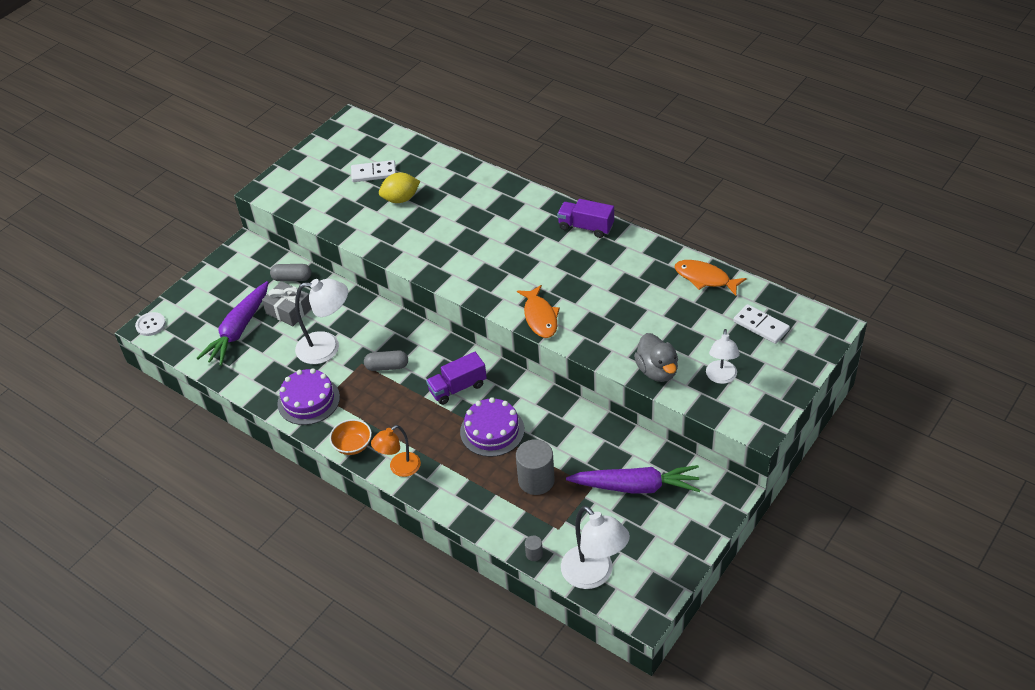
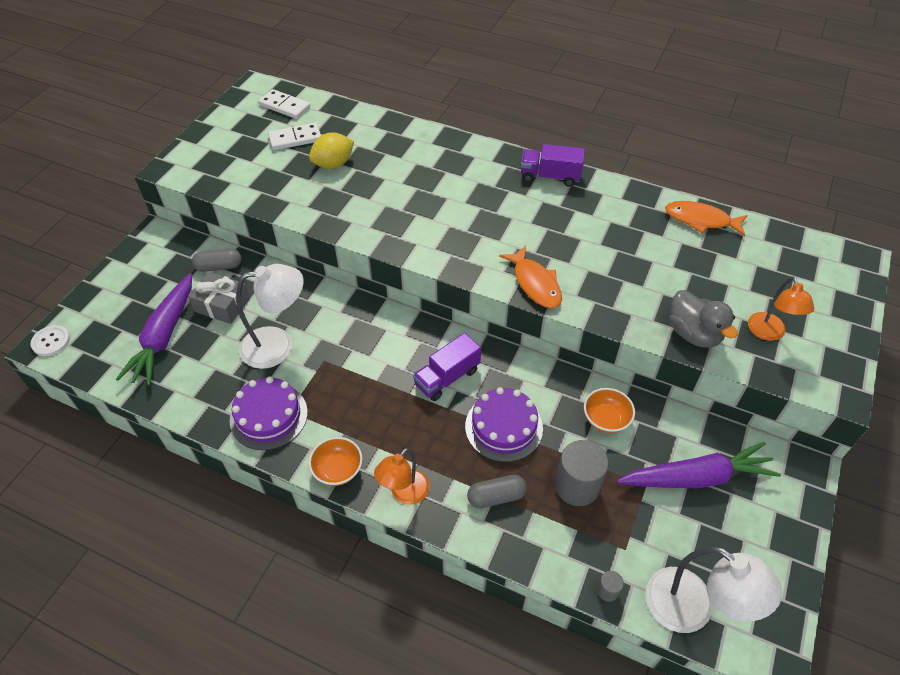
camera: 15 degrees left, 5 degrees up
(387, 366) = (356, 361): grey capsule -> grey capsule (496, 496)
(578, 435) = (606, 419): none -> orange bowl
(721, 377) = (769, 333): white lamp -> orange lamp
(761, 326) = (784, 267): white domino -> white domino (285, 106)

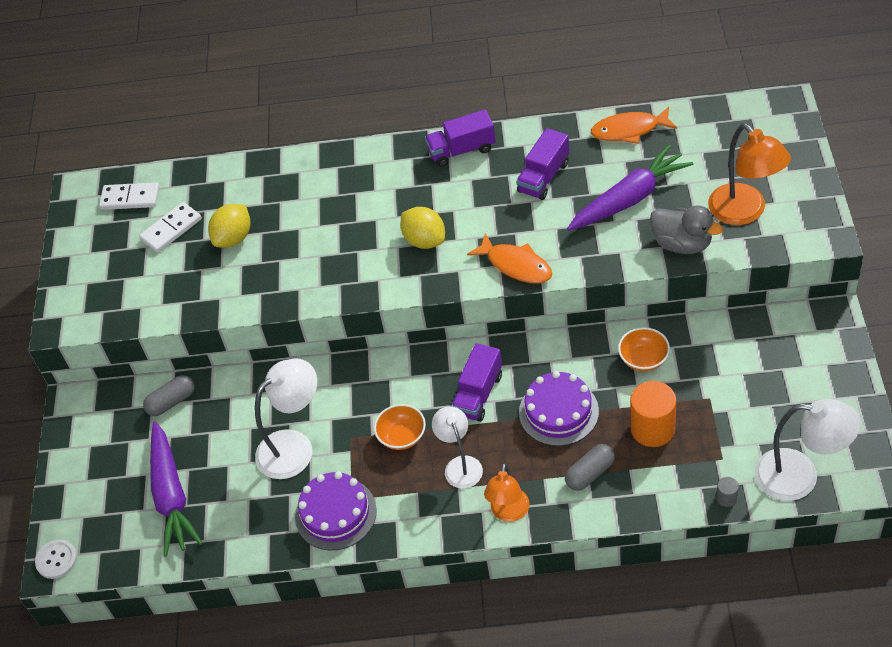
camera: 20 degrees left, 0 degrees up
(222, 305) = (206, 437): grey gift -> none
(338, 470) = (435, 525): orange bowl -> orange bowl (402, 436)
(393, 429) = (460, 465): none -> white lamp
(474, 230) = (425, 240): none -> yellow lemon
(577, 486) = (652, 429): grey cylinder -> orange cylinder
(604, 225) = (543, 177): none -> purple truck
(696, 477) = (747, 369): purple carrot -> purple carrot (629, 198)
(769, 333) = (744, 212): orange lamp -> orange lamp, size x1.55

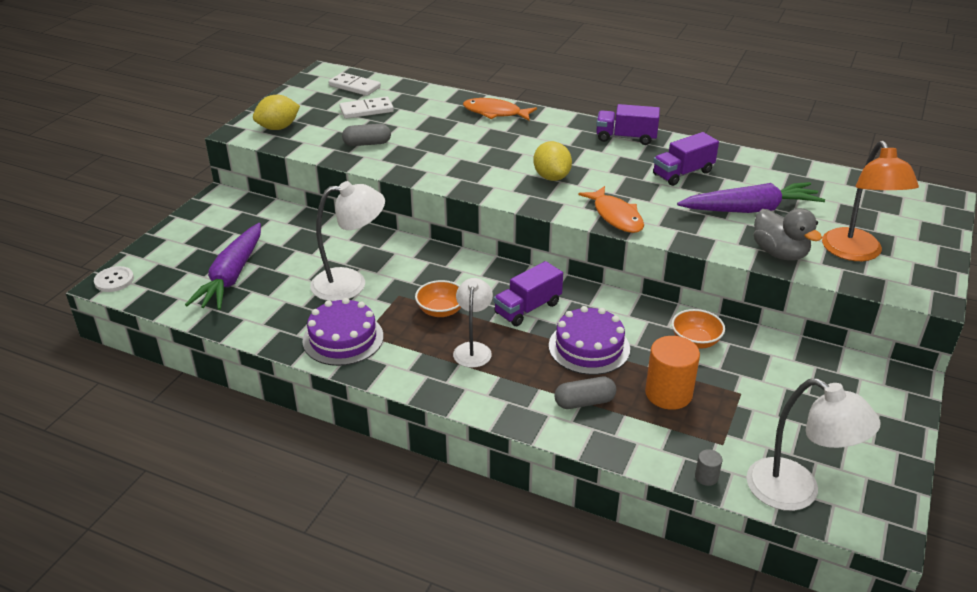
camera: 20 degrees right, 15 degrees down
(172, 402) = (286, 222): grey capsule -> grey capsule (367, 144)
(234, 238) = (406, 129): yellow lemon -> yellow lemon (278, 128)
(509, 513) = (488, 399): orange lamp -> none
(629, 130) = (781, 170): orange fish -> orange fish (495, 113)

